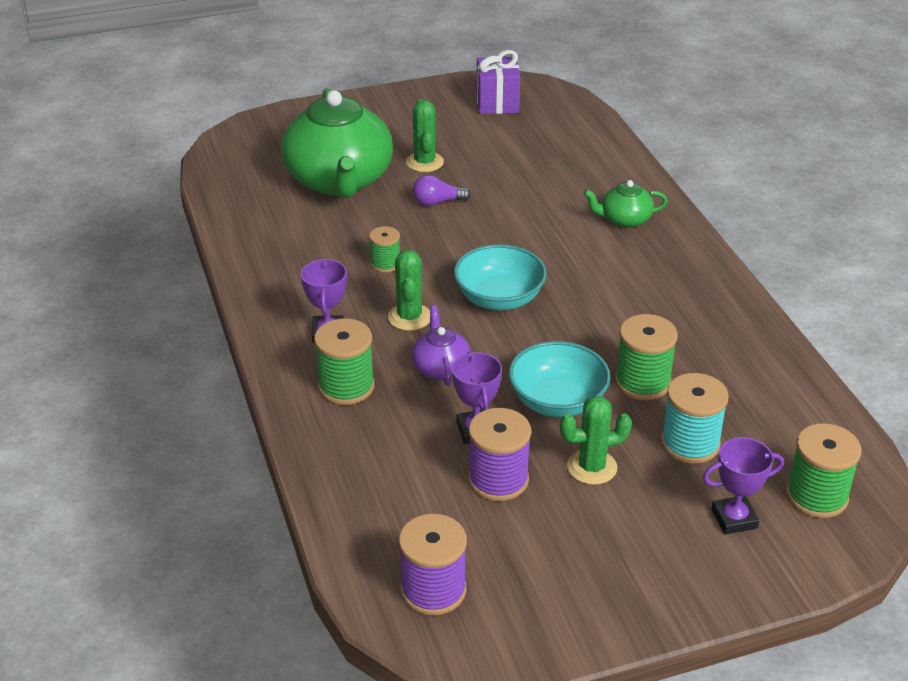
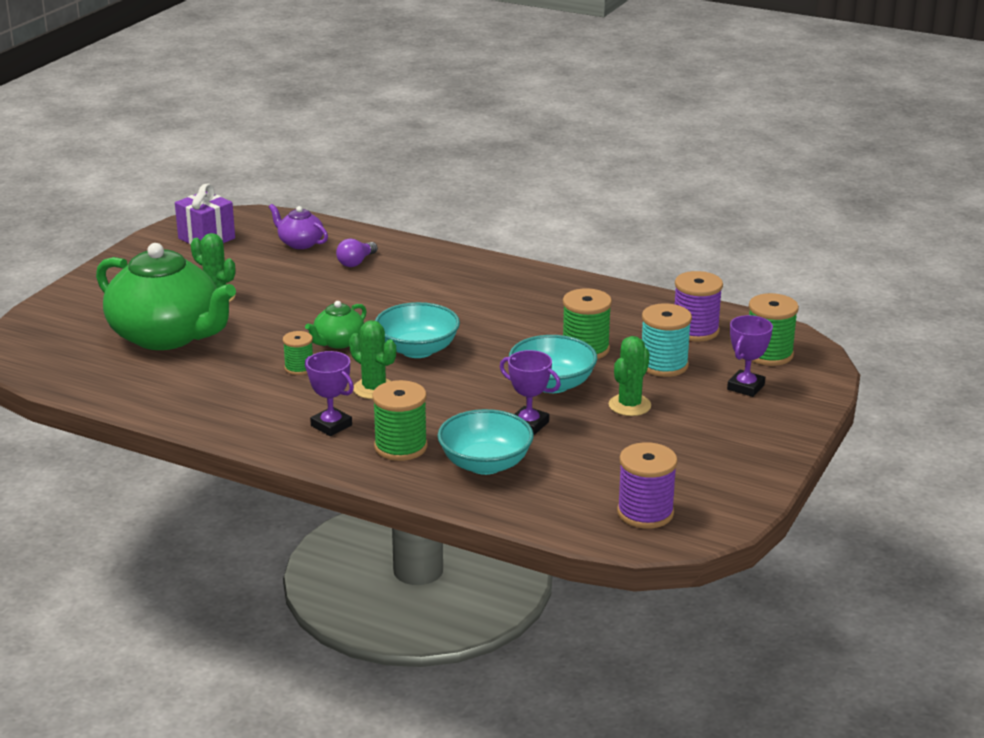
camera: 45 degrees left, 10 degrees down
(383, 447) = (485, 464): none -> turquoise bowl
(437, 202) = (271, 316): purple light bulb -> purple light bulb (356, 262)
(441, 367) = (446, 404): purple teapot -> purple teapot (300, 243)
(498, 480) = (587, 441): purple spool -> purple spool (695, 330)
(624, 219) = (424, 269): green teapot -> green teapot (338, 342)

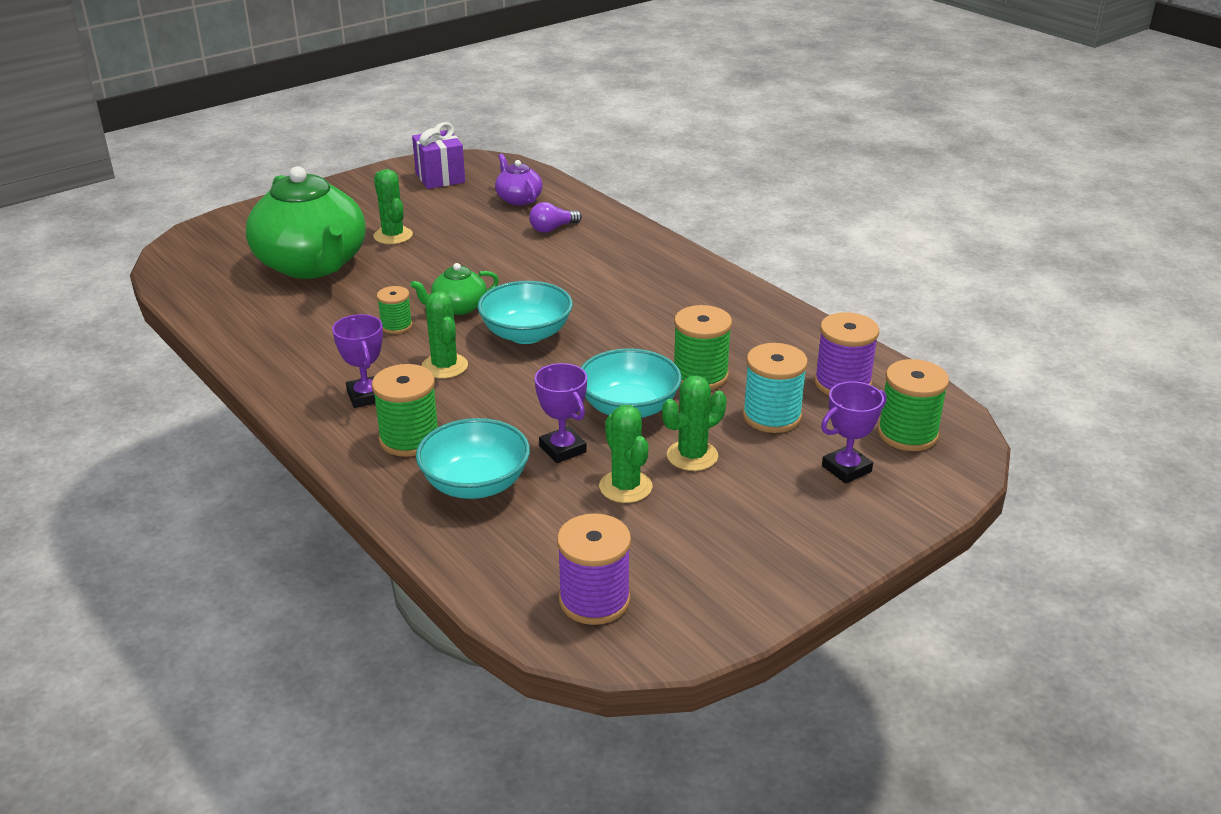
camera: 25 degrees right, 5 degrees up
(600, 437) = (625, 487): none -> green cactus

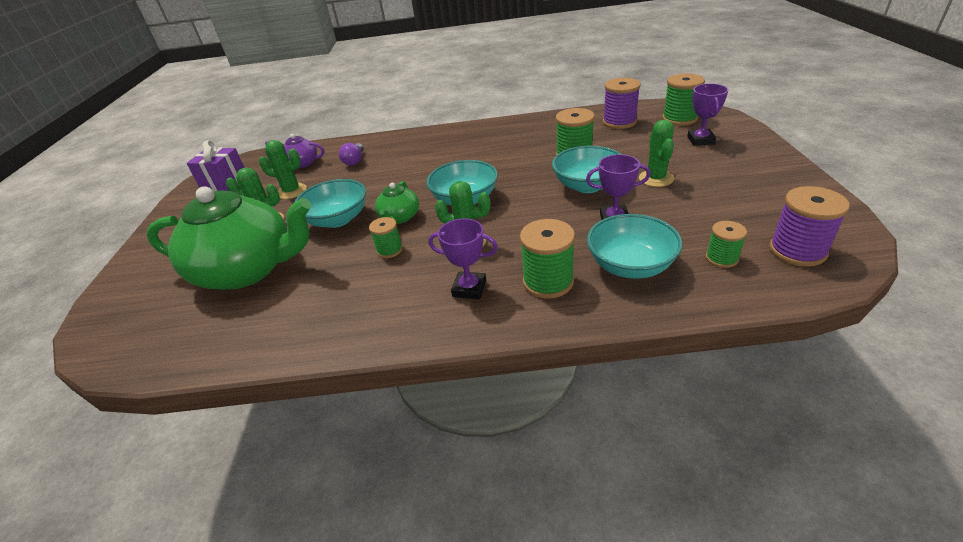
camera: 50 degrees left, 5 degrees up
(426, 272) = (337, 219): none -> turquoise bowl
(536, 545) = (721, 258): none -> green spool
(625, 487) = (674, 208): green cactus -> green cactus (292, 191)
(772, 416) = (634, 147): turquoise spool -> none

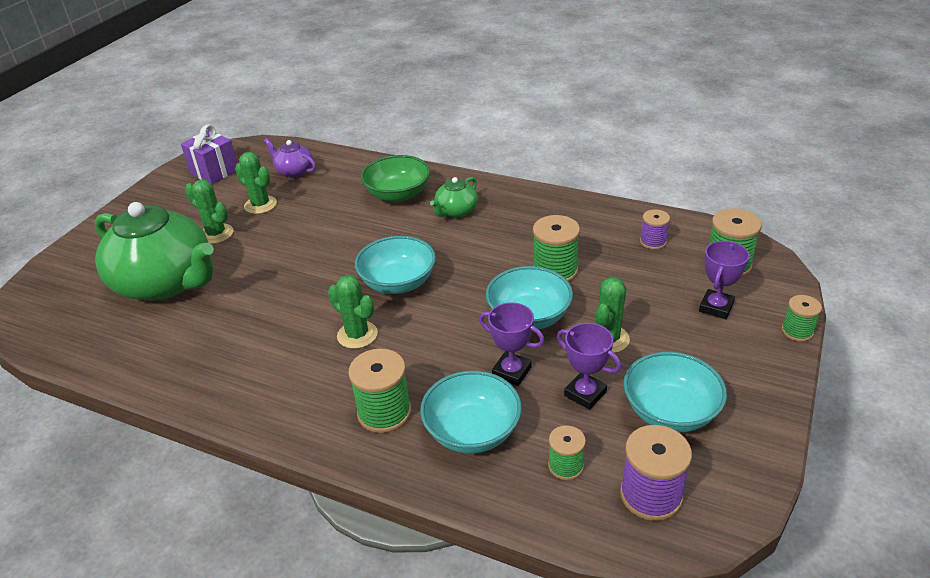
camera: 25 degrees right, 0 degrees up
(337, 219) = (272, 257): turquoise bowl -> turquoise bowl (670, 411)
(354, 161) = (342, 187): purple light bulb -> none
(389, 250) = (286, 313): green spool -> green spool (797, 331)
(399, 217) = (324, 279): green teapot -> green teapot (456, 211)
(406, 151) = (398, 194): none -> green bowl
(469, 288) = (314, 387): purple trophy -> purple trophy (585, 394)
(619, 122) = (653, 242): purple spool -> purple spool, size x0.60

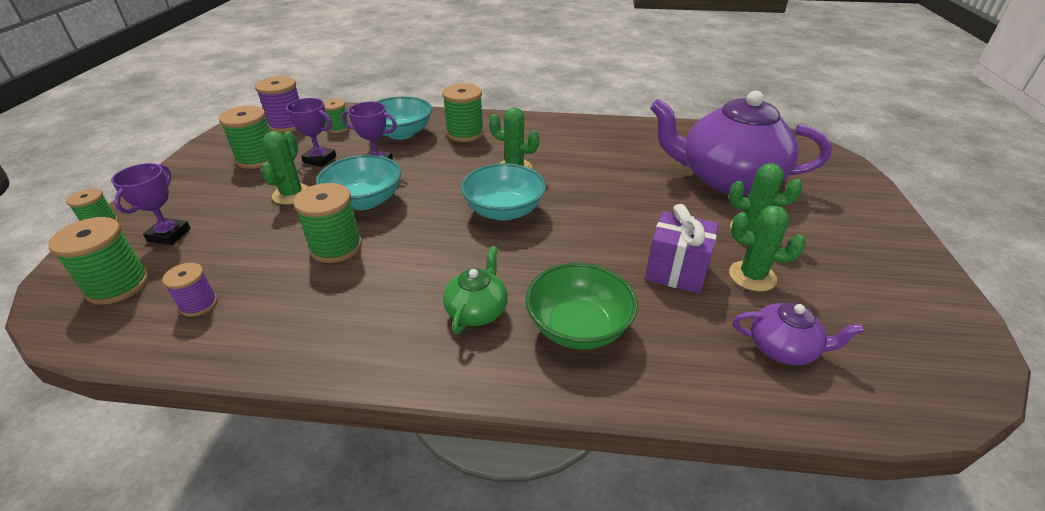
camera: 160 degrees right, 0 degrees up
(166, 282) = (727, 179): green teapot -> purple teapot
(214, 172) = (902, 324): purple gift -> purple gift (676, 271)
(670, 411) = (257, 159): turquoise bowl -> green spool

